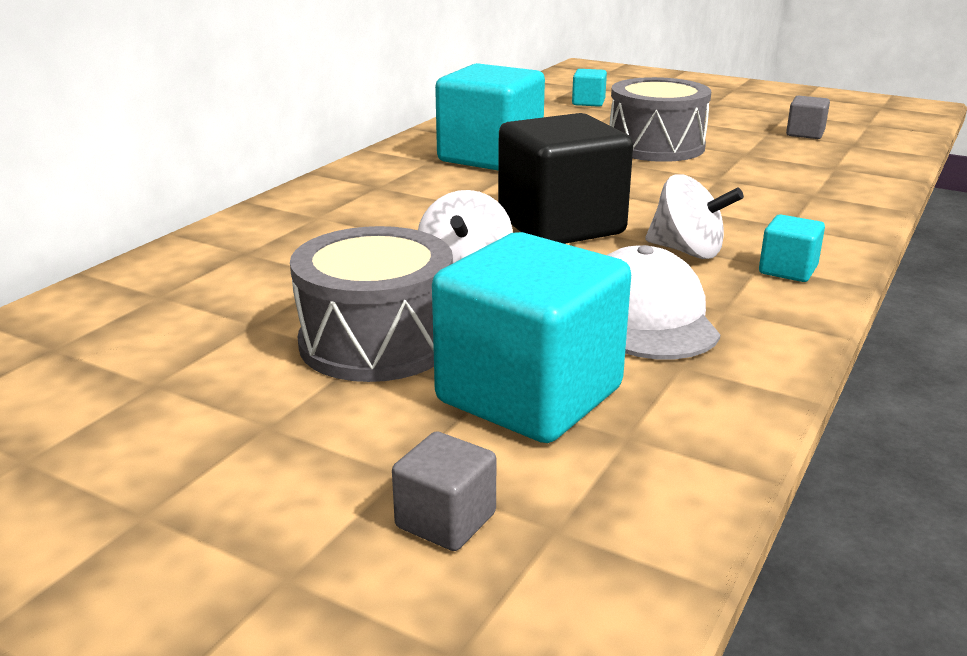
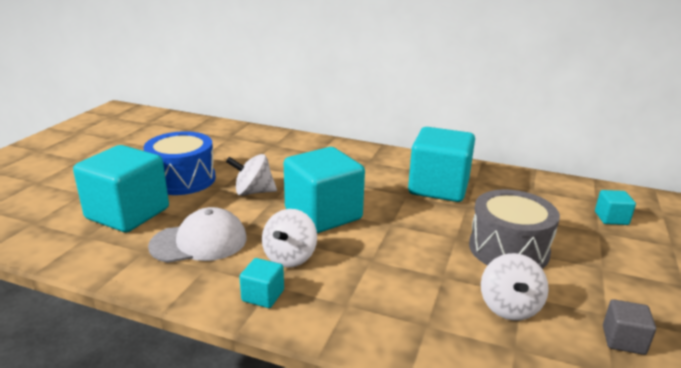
camera: 80 degrees right, 0 degrees up
(376, 342) = (182, 179): grey drum -> blue drum
(445, 520) = (50, 203): grey cube -> none
(561, 226) = (323, 215): black cube -> turquoise cube
(769, 160) = (509, 307): none -> white spinning top

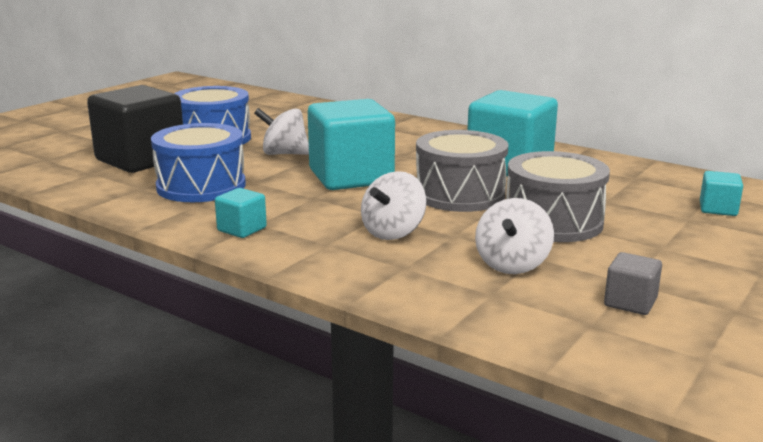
camera: 15 degrees right, 5 degrees down
(128, 213) = (140, 160): turquoise cube -> black cube
(199, 242) = (201, 186): white cap -> blue drum
(290, 257) = (290, 205): white spinning top -> white spinning top (393, 232)
(420, 225) = (460, 194): none -> grey drum

